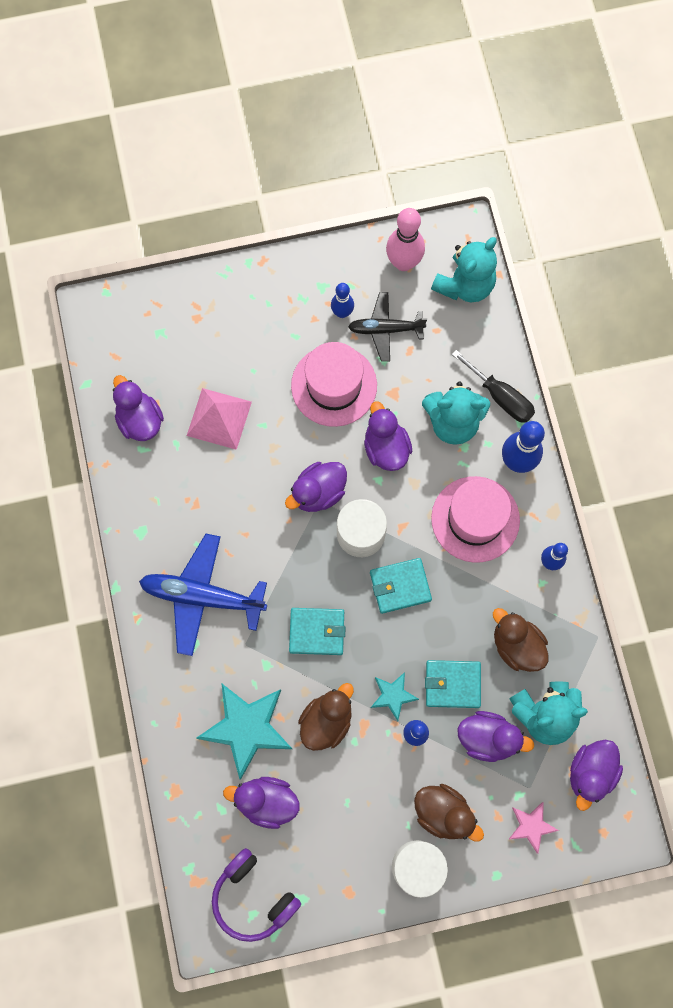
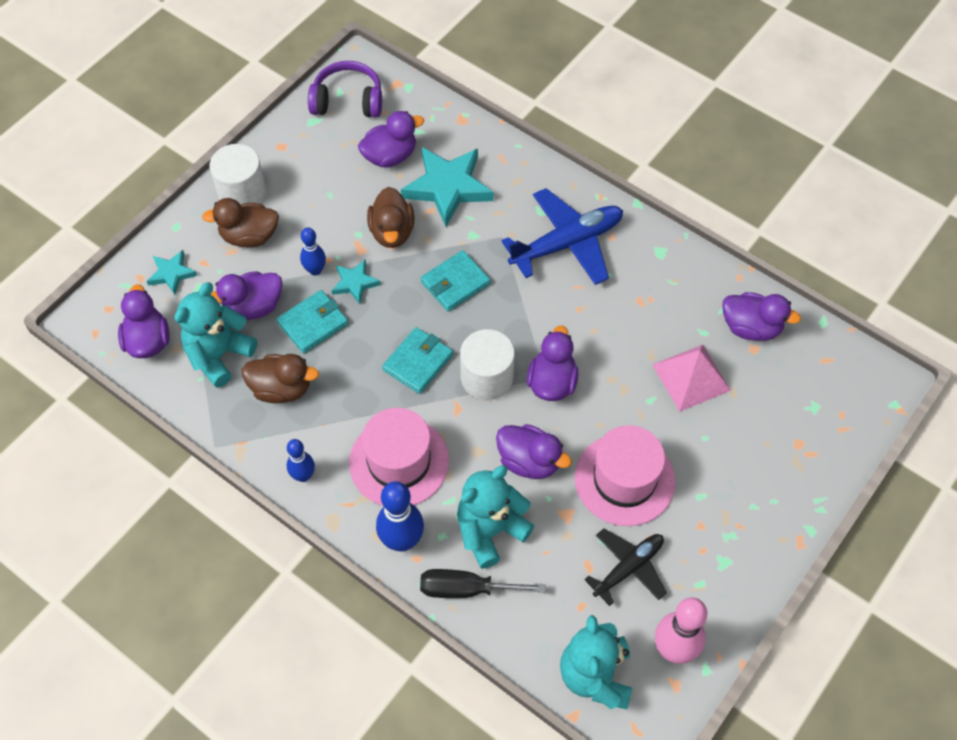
camera: 140 degrees right, 15 degrees down
(342, 312) = (682, 551): blue bowling pin -> none
(531, 826) = (171, 274): pink star -> turquoise star

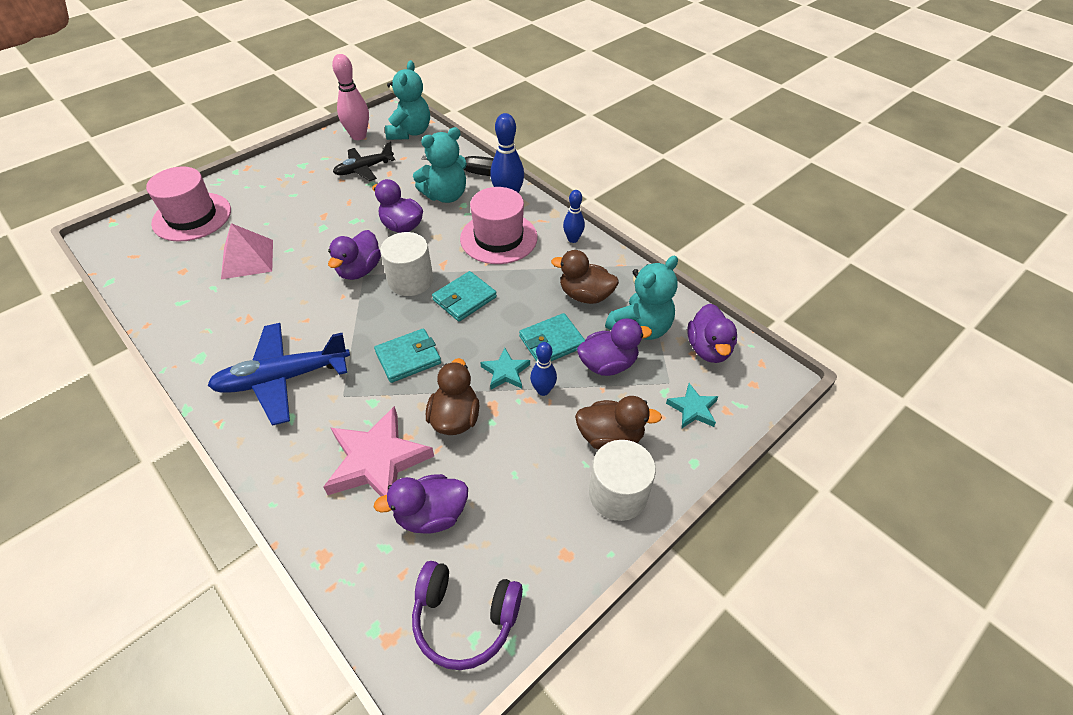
camera: 170 degrees left, 10 degrees down
(448, 187) = (377, 461): turquoise star -> pink star
(624, 479) = (339, 208): pink hat -> pink hat (192, 217)
(751, 327) = (171, 285): purple duck -> none

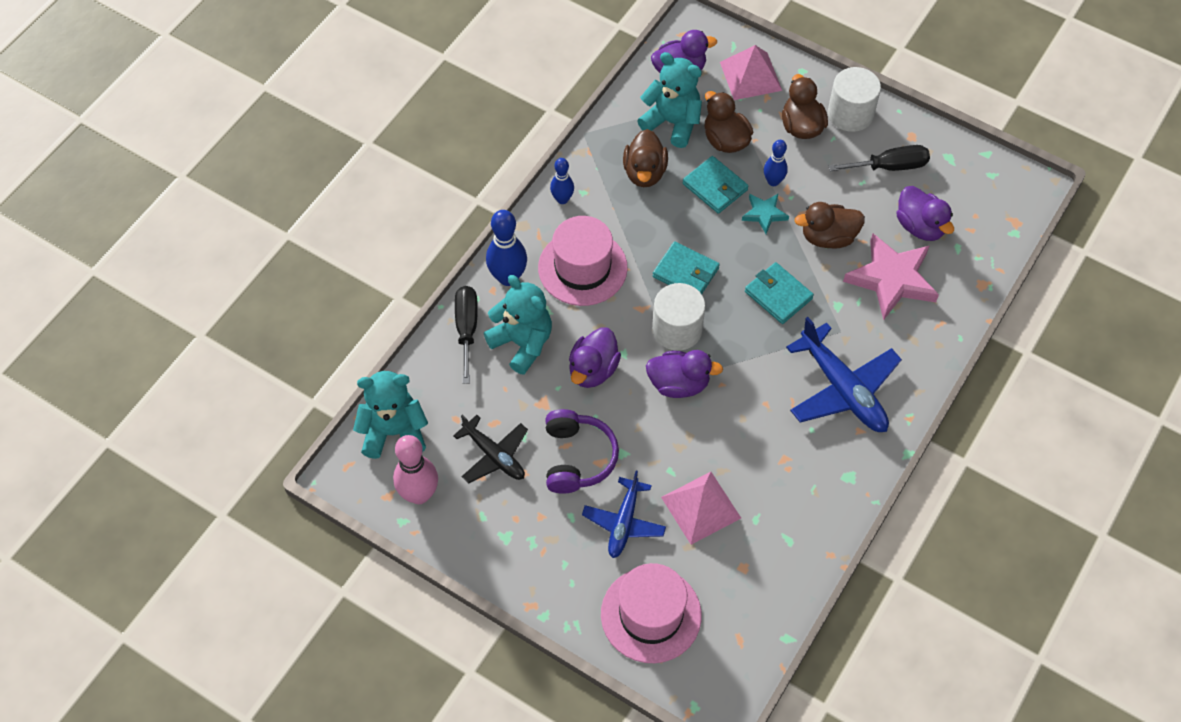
camera: 105 degrees left, 10 degrees up
(268, 217) = (624, 523): none -> blue plane
(465, 618) = (982, 183): purple headphones -> purple headphones (577, 458)
(527, 511) = (890, 166): none -> black screwdriver
(608, 364) = (725, 140): purple duck -> brown duck
(693, 409) = (750, 76): turquoise star -> pink pyramid

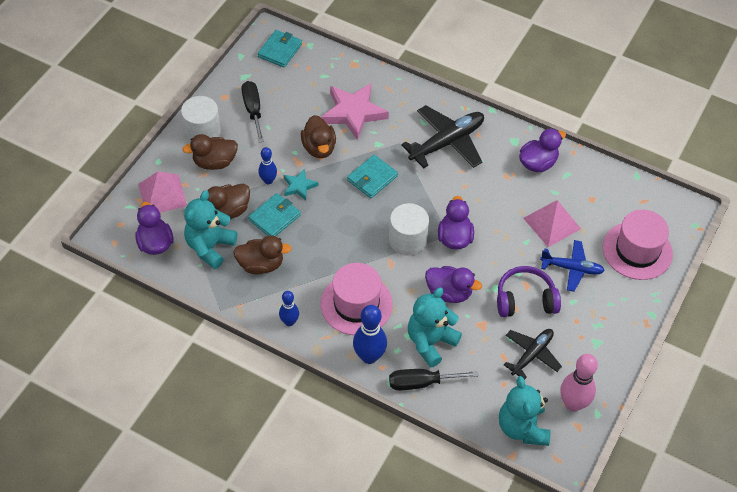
camera: 95 degrees left, 5 degrees down
(685, 272) = (356, 235): turquoise wallet -> turquoise wallet (280, 50)
(843, 389) = (447, 142): blue plane -> black plane
(920, 226) = (307, 95): purple duck -> purple duck (538, 163)

